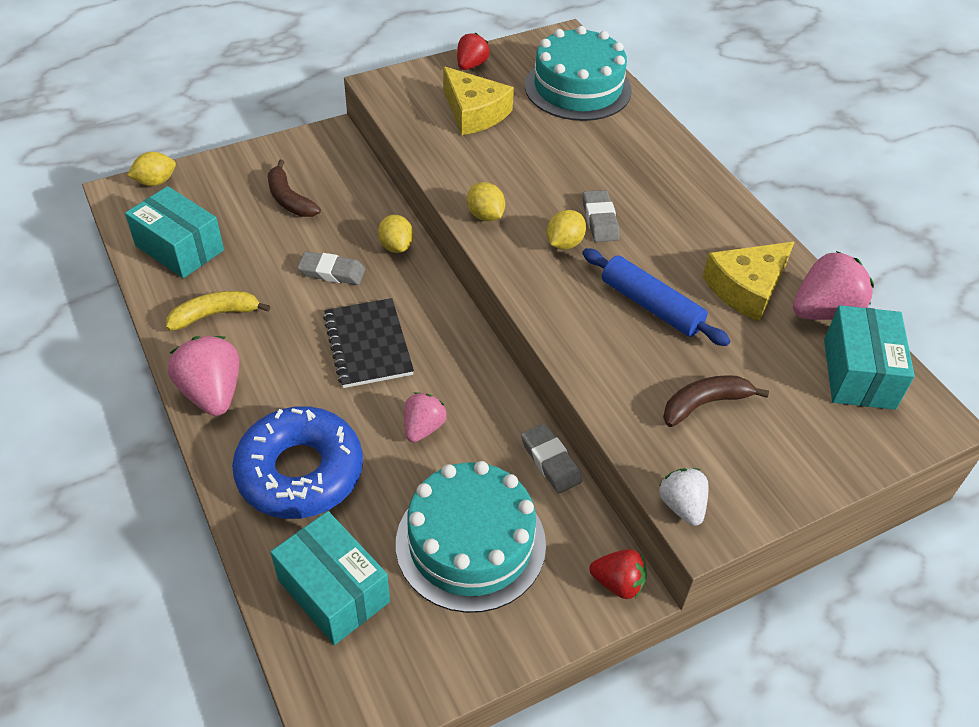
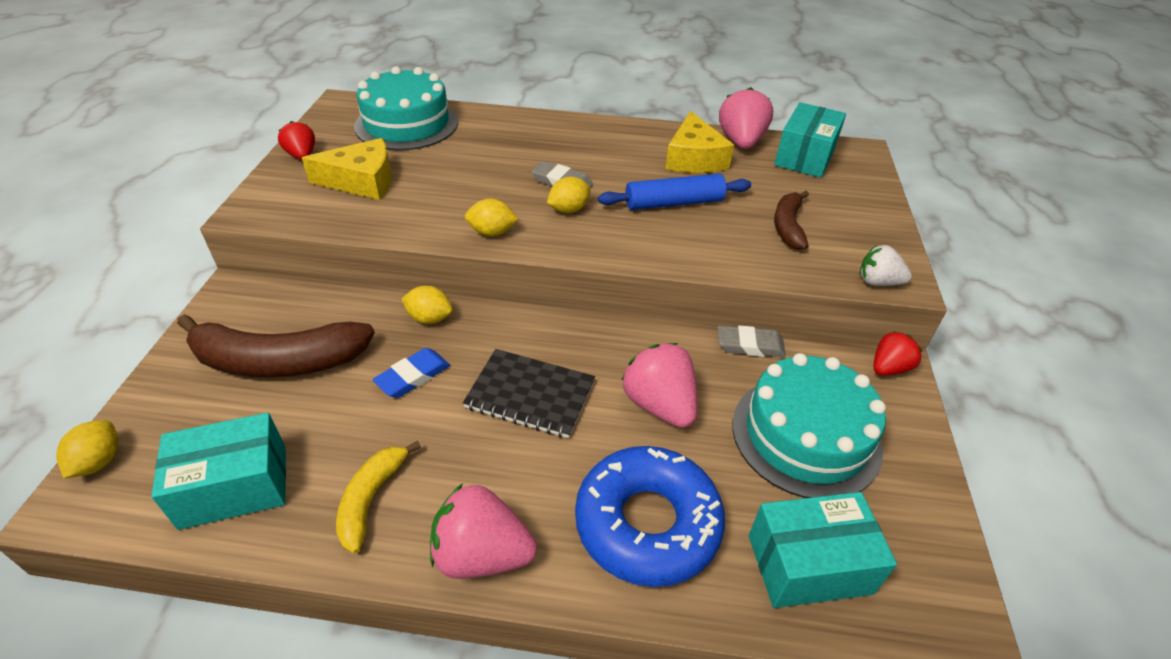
camera: 55 degrees left, 5 degrees down
(289, 199) = (278, 361): brown banana -> brown banana, size x1.80
(332, 272) = (413, 376): grey eraser -> blue eraser
(423, 428) = (659, 405): pink strawberry -> pink strawberry, size x1.62
(564, 243) = (568, 209): yellow lemon -> yellow lemon turned 75 degrees clockwise
(859, 373) = (805, 157): turquoise box -> turquoise box turned 75 degrees clockwise

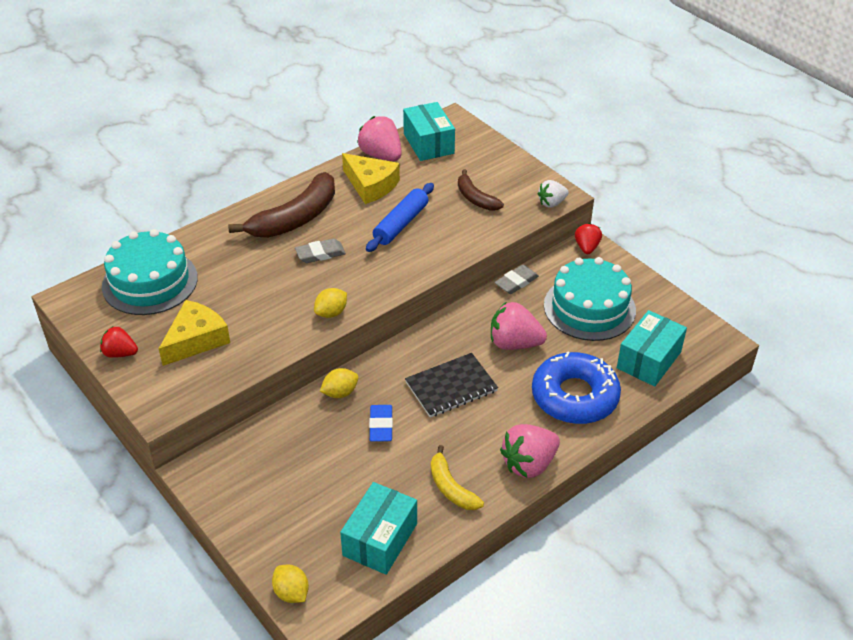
camera: 45 degrees left, 0 degrees up
(278, 361) = (296, 478): brown banana -> brown banana (295, 218)
(568, 209) = (351, 268): yellow lemon -> none

